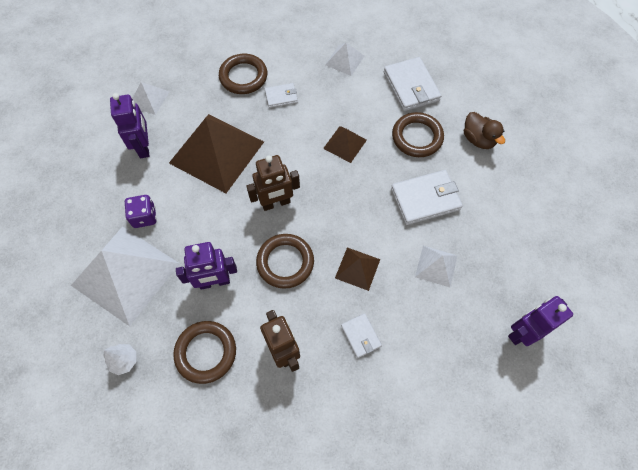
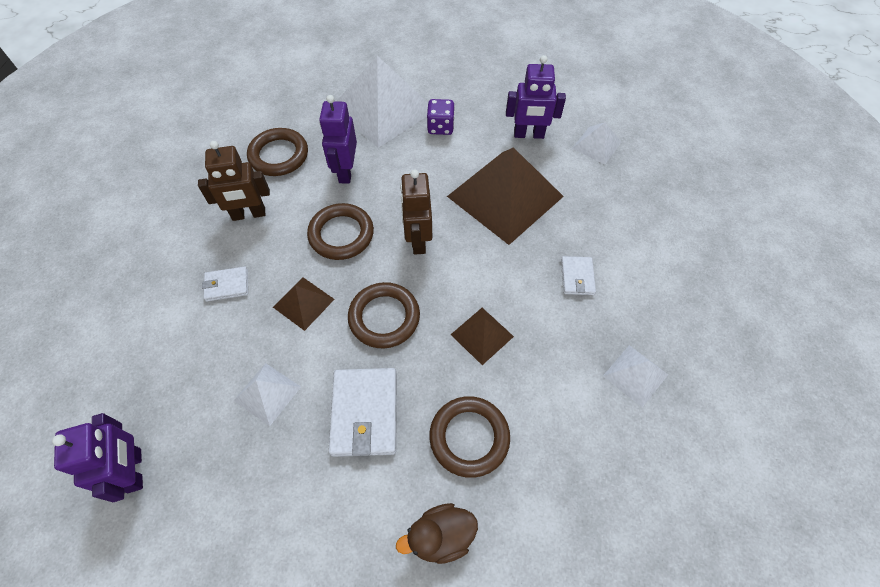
camera: 105 degrees right, 5 degrees down
(124, 360) = (301, 101): white tree -> none
(243, 76) = (618, 241): brown ring -> brown ring (384, 317)
(411, 86) = (568, 461): white wallet -> none

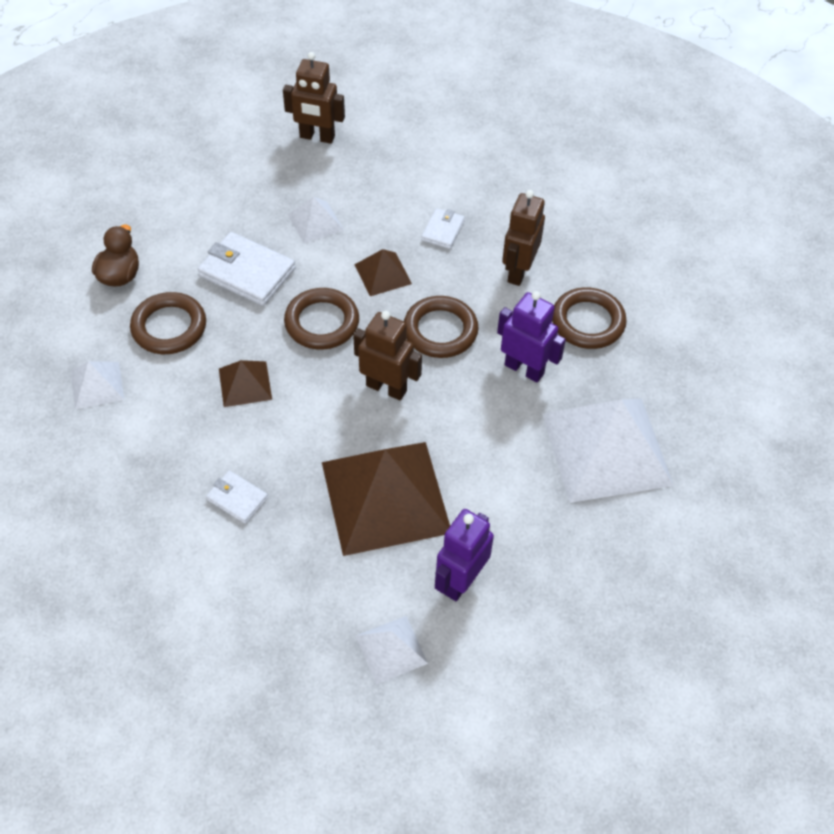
camera: 120 degrees right, 5 degrees down
(135, 470) = (317, 137): purple robot -> brown robot
(440, 127) = (536, 492): purple dice -> none
(635, 375) = (108, 477): white pyramid -> white pyramid (97, 385)

